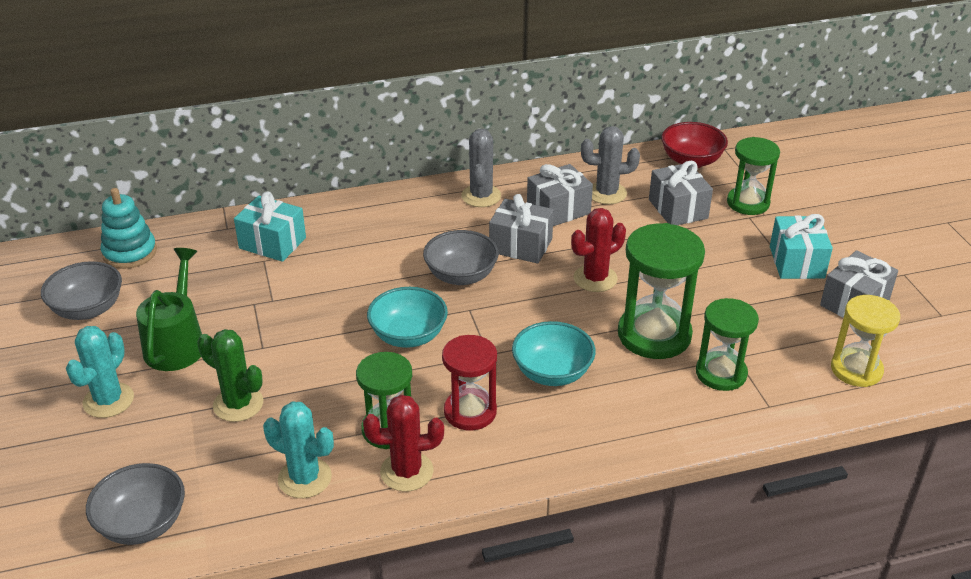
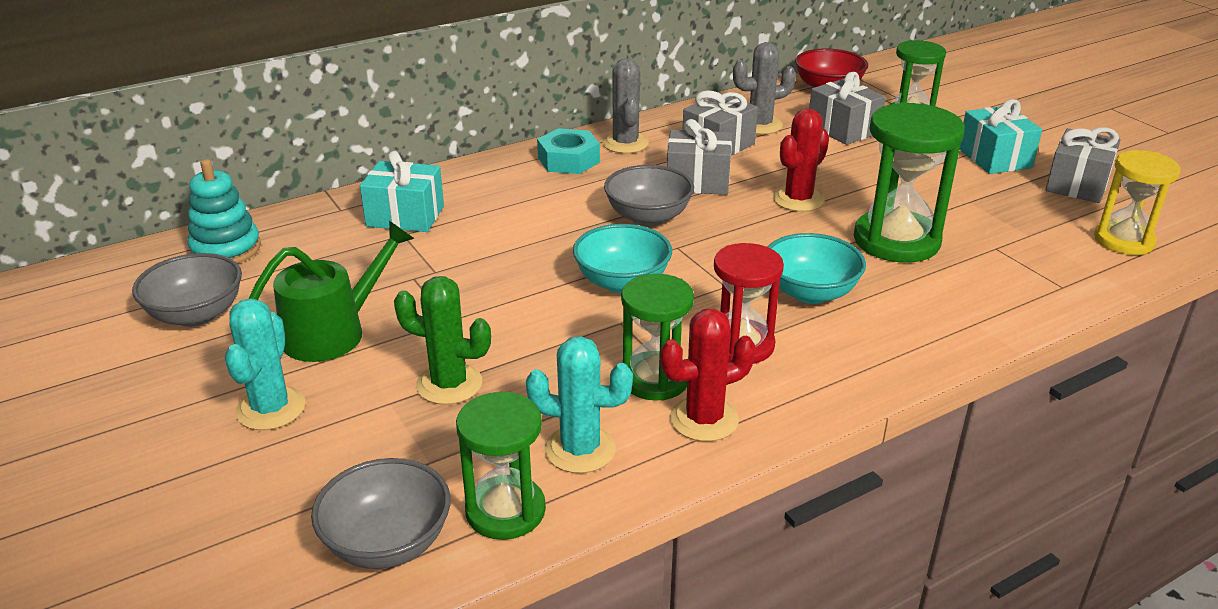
camera: 15 degrees left, 5 degrees down
(177, 342) = (334, 332): green watering can -> green watering can turned 60 degrees clockwise
(425, 206) = (568, 160): none -> turquoise nut
(721, 373) = (991, 265): green hourglass -> green hourglass (505, 511)

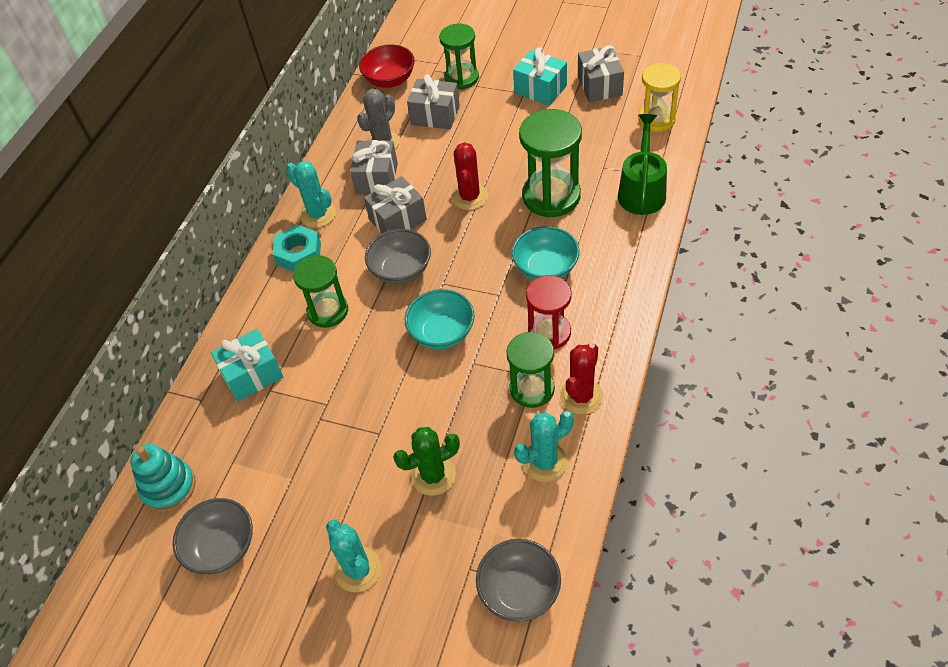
camera: 35 degrees left, 20 degrees up
(334, 332) = (324, 492): green watering can -> green watering can (642, 190)
(505, 511) = (551, 526): green hourglass -> green hourglass (328, 311)
(625, 143) = (318, 214): grey cactus -> turquoise cactus

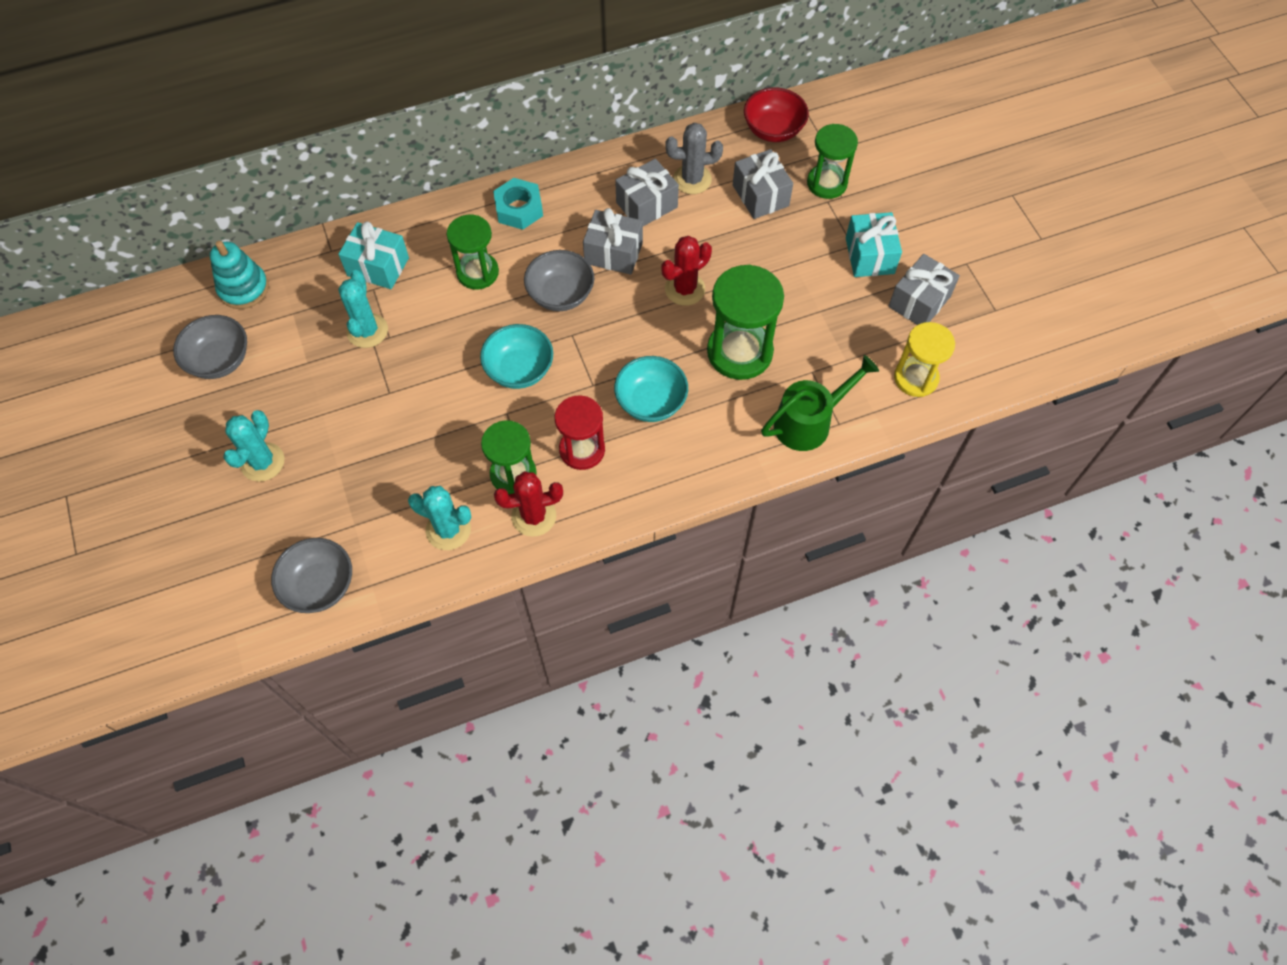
camera: 45 degrees right, 10 degrees up
(318, 214) = (571, 191): turquoise cactus -> turquoise cactus (367, 331)
(433, 475) = (378, 457): green cactus -> none

